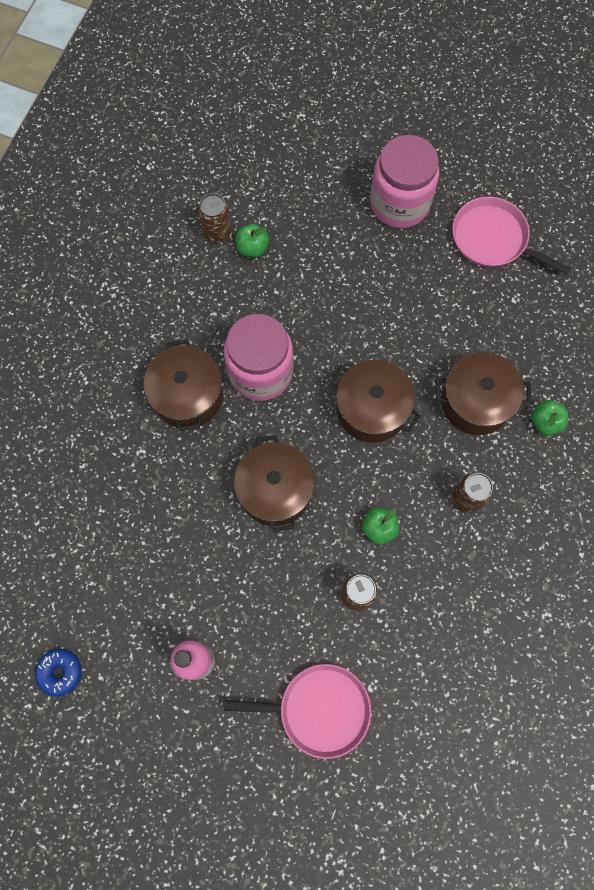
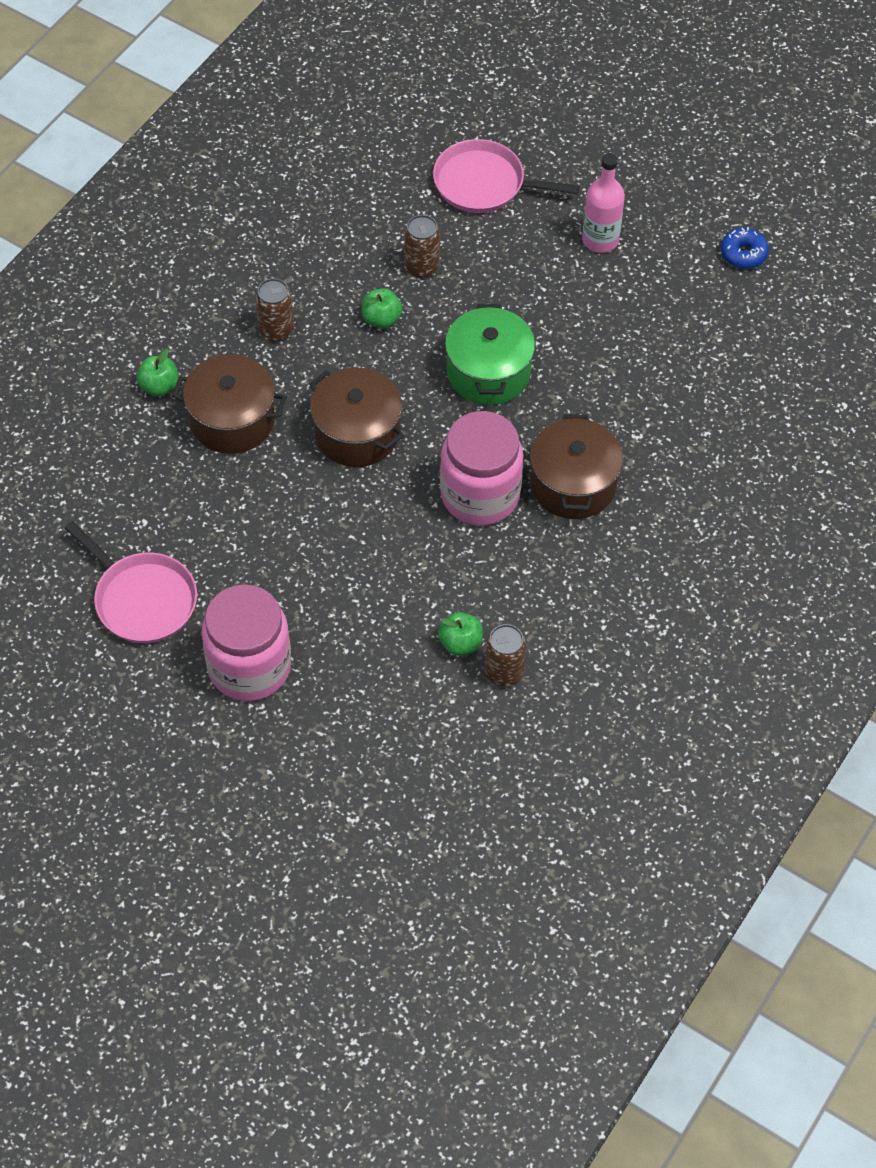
camera: 170 degrees left, 15 degrees down
(275, 490) = (488, 372): brown pot -> green pot

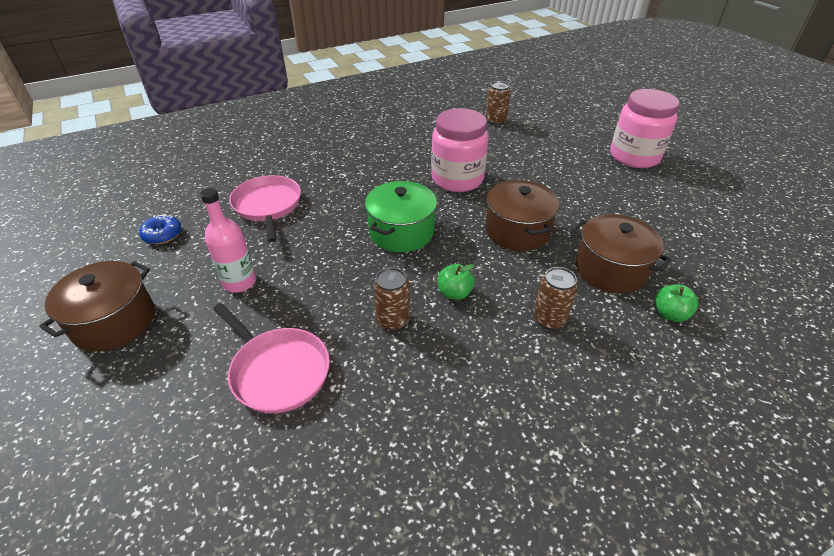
camera: 150 degrees left, 15 degrees down
(142, 599) = (699, 199): pink pan -> pink pan (268, 206)
(460, 643) = (510, 134): green apple -> none
(573, 484) = (399, 167): brown pot -> brown pot (114, 321)

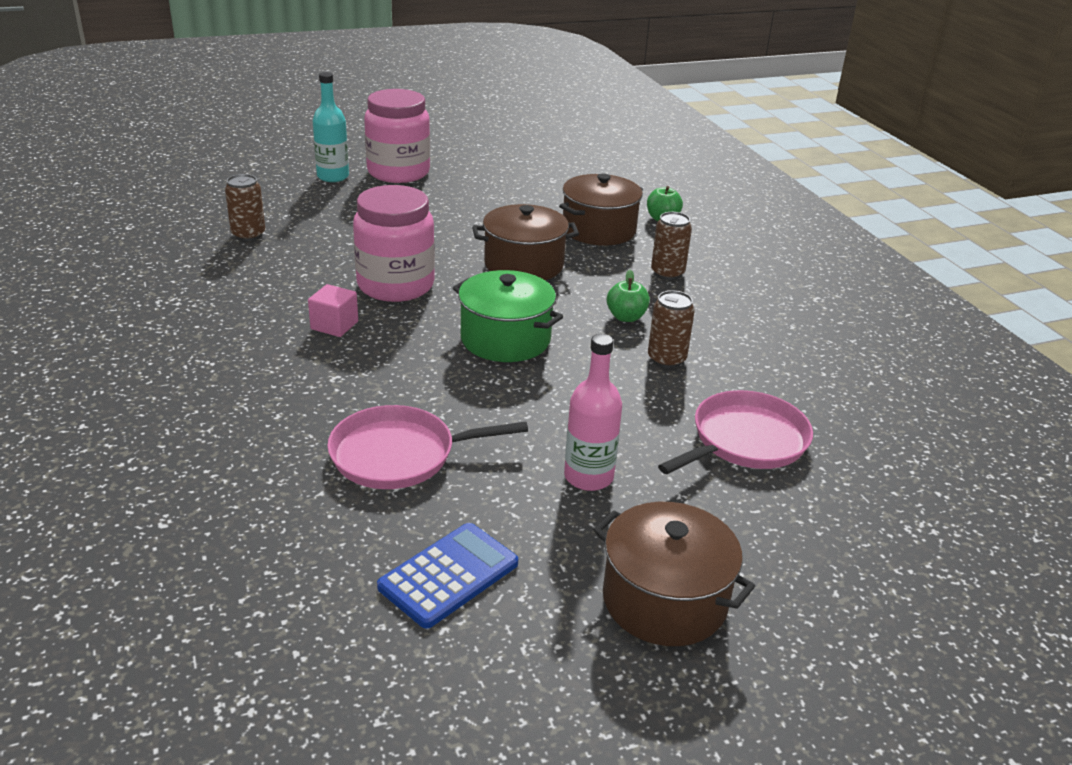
camera: 85 degrees left, 10 degrees down
(163, 235) = (448, 575): blue donut -> blue calculator
(399, 165) = (334, 325): none -> pink cube
(602, 133) = (333, 176): none -> turquoise bottle

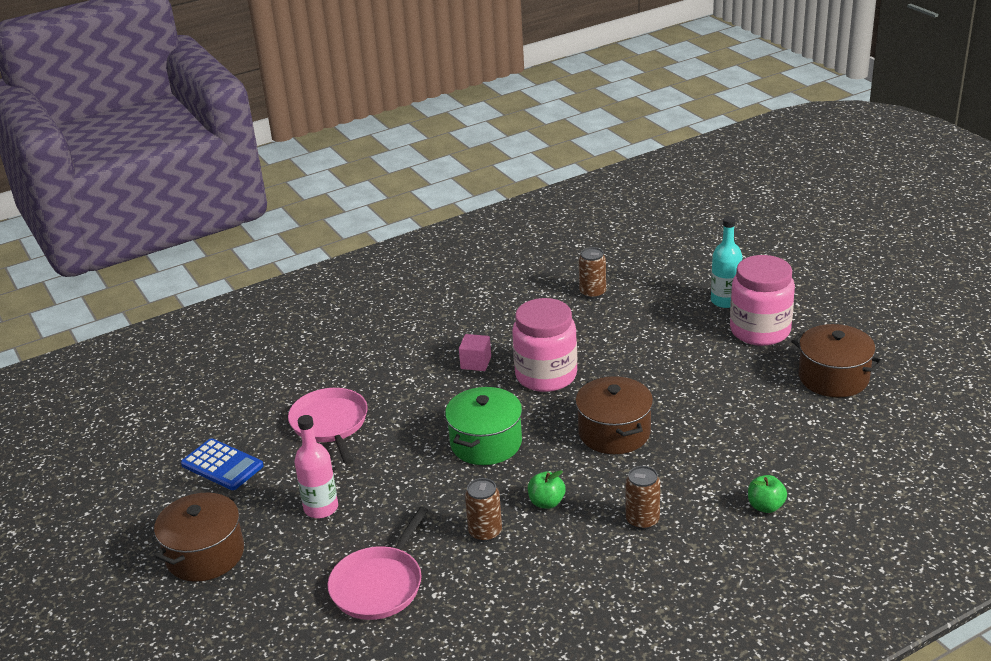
camera: 85 degrees right, 0 degrees up
(599, 230) = (711, 466): brown pot -> brown pot (833, 377)
(745, 441) = (379, 585): pink pan -> pink pan turned 75 degrees clockwise

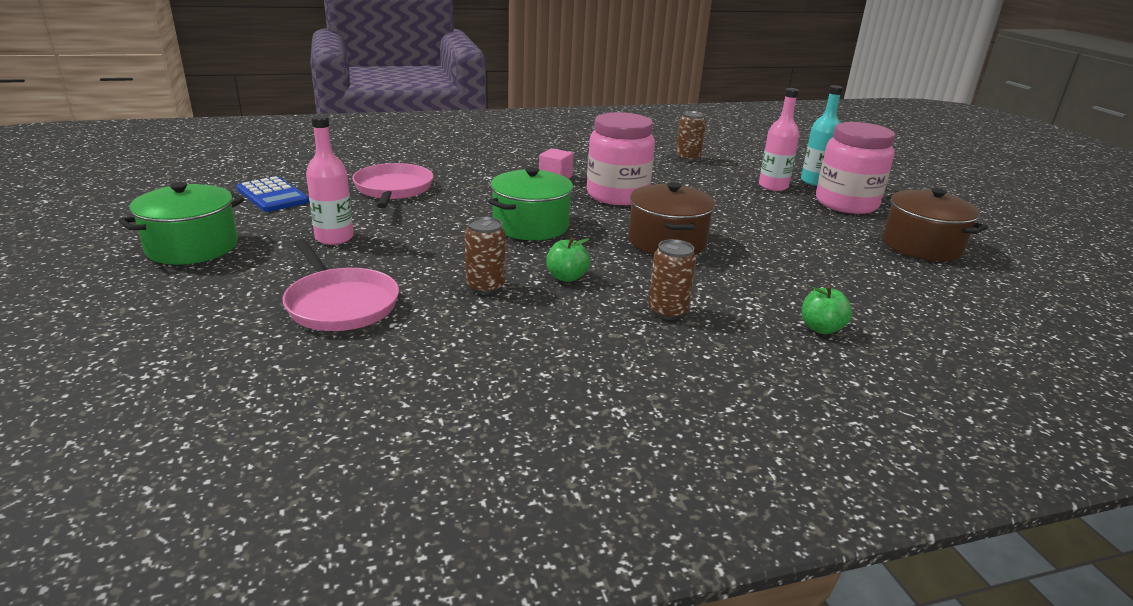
camera: 10 degrees right, 5 degrees down
(205, 554) = (192, 247): brown pot -> green pot
(379, 585) = (340, 304): pink pan -> pink pan turned 75 degrees counterclockwise
(687, 320) = (773, 186): none -> pink bottle

